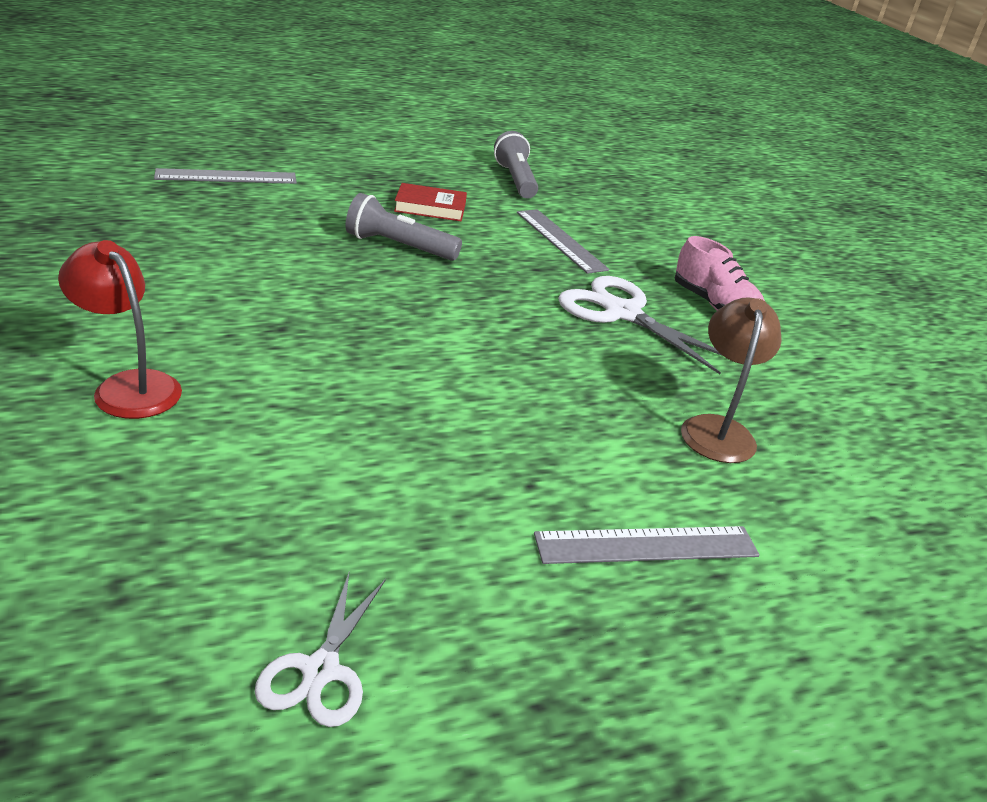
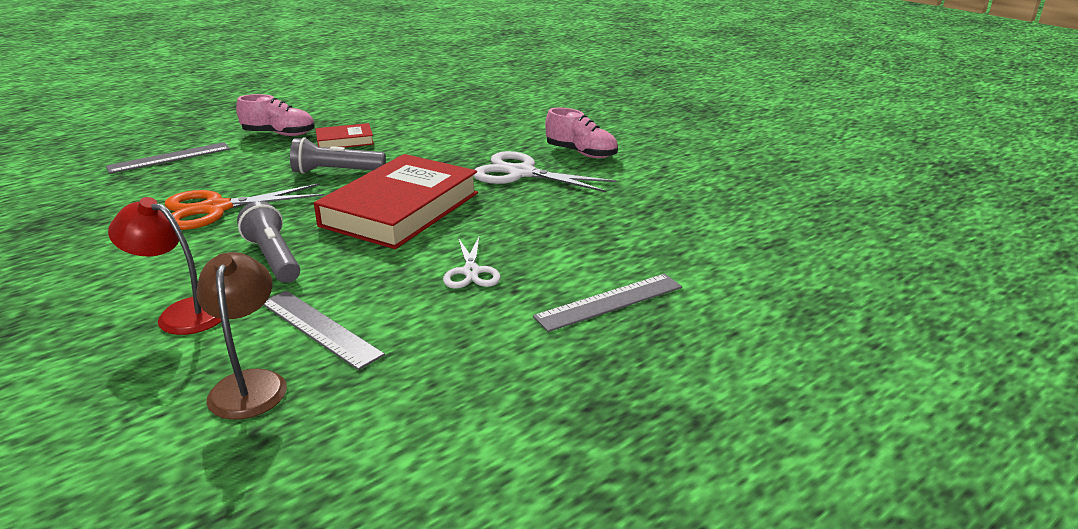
camera: 15 degrees left, 5 degrees down
(239, 258) = (215, 209): none -> orange scissors
(320, 671) = (434, 435): white scissors -> white scissors (471, 272)
(361, 178) = (279, 134): none -> pink shoe
(447, 321) = (400, 209): none -> red book
(515, 180) = (398, 108): grey flashlight -> grey flashlight (273, 258)
(560, 240) = (453, 139): grey ruler -> grey ruler (319, 328)
(717, 429) = (620, 225): brown lamp -> brown lamp (250, 384)

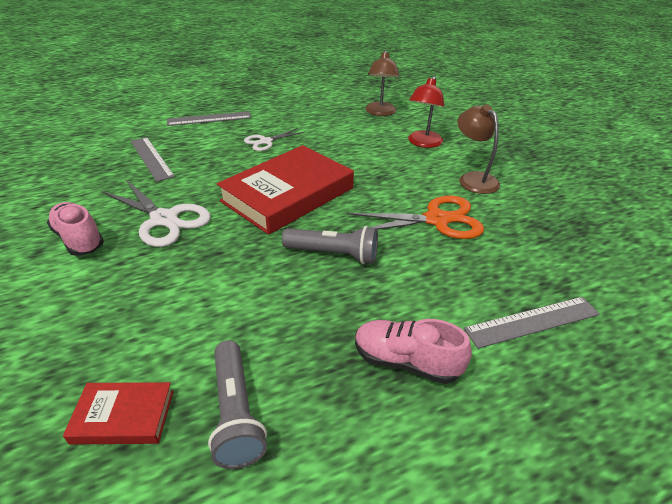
camera: 165 degrees left, 10 degrees up
(131, 262) = (473, 179): none -> brown lamp
(182, 313) = (423, 143): red lamp -> red lamp turned 75 degrees clockwise
(273, 258) = (380, 167): grey flashlight -> grey flashlight (236, 413)
(319, 328) = (352, 127): grey ruler -> grey ruler (151, 158)
(345, 141) = (316, 321): red book -> red book (123, 416)
(471, 272) = (265, 142): white scissors -> white scissors turned 135 degrees counterclockwise

